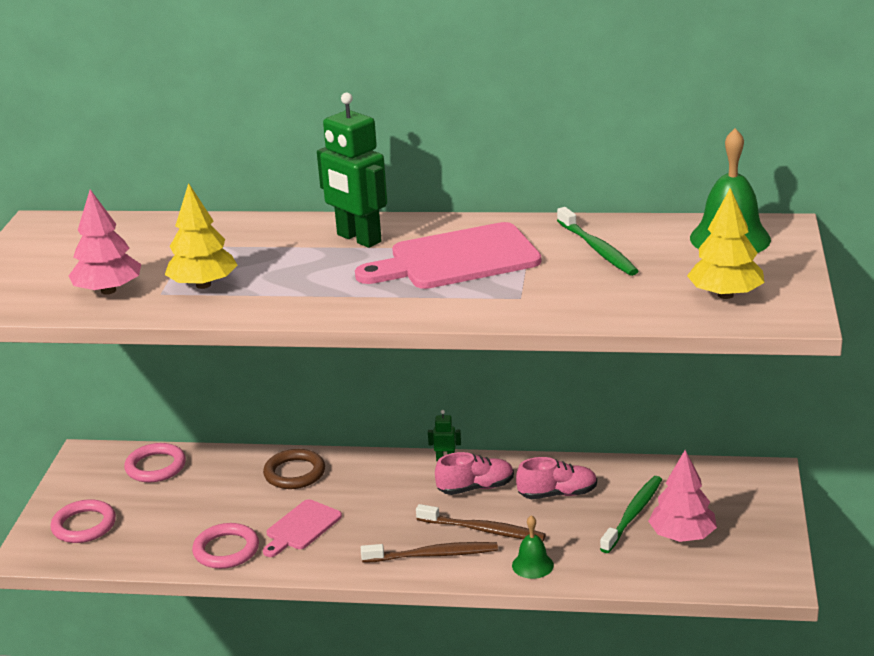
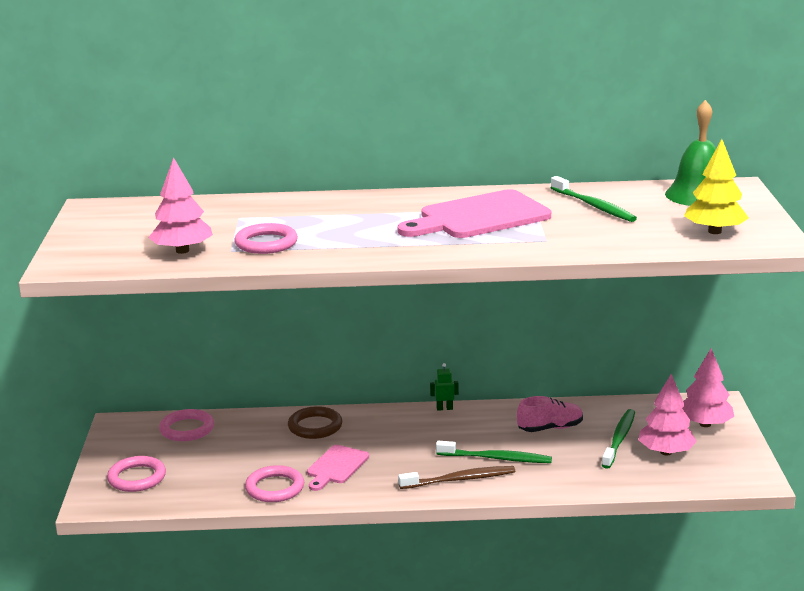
camera: 10 degrees left, 5 degrees down
(203, 285) = (266, 243): yellow tree -> pink ring
(358, 239) = (386, 207): green robot -> none
(475, 488) = (478, 428): pink shoe -> none
(483, 530) = (496, 458): brown toothbrush -> green toothbrush
(532, 565) = (548, 481): green bell -> none
(741, 501) = (705, 424): none -> pink tree

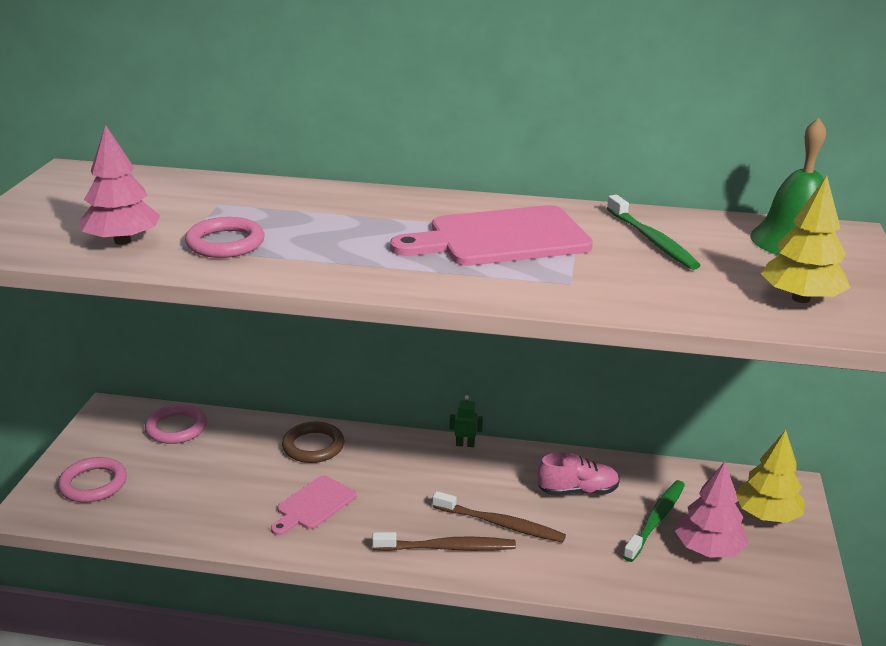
camera: 10 degrees right, 5 degrees up
(275, 488) = (233, 523): pink ring -> none
(496, 458) = (501, 524): green toothbrush -> brown toothbrush
(705, 424) = (767, 515): pink tree -> yellow tree

